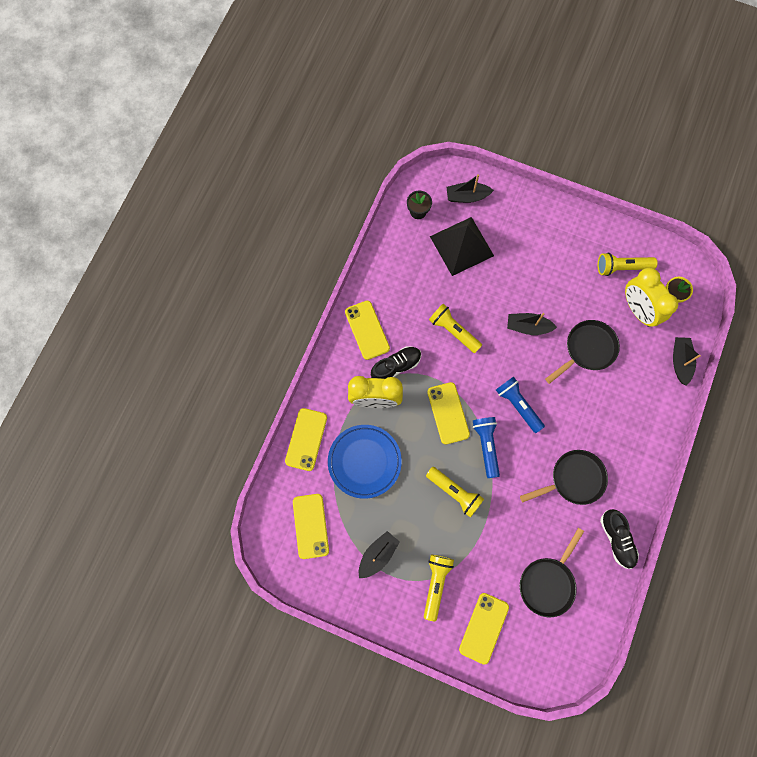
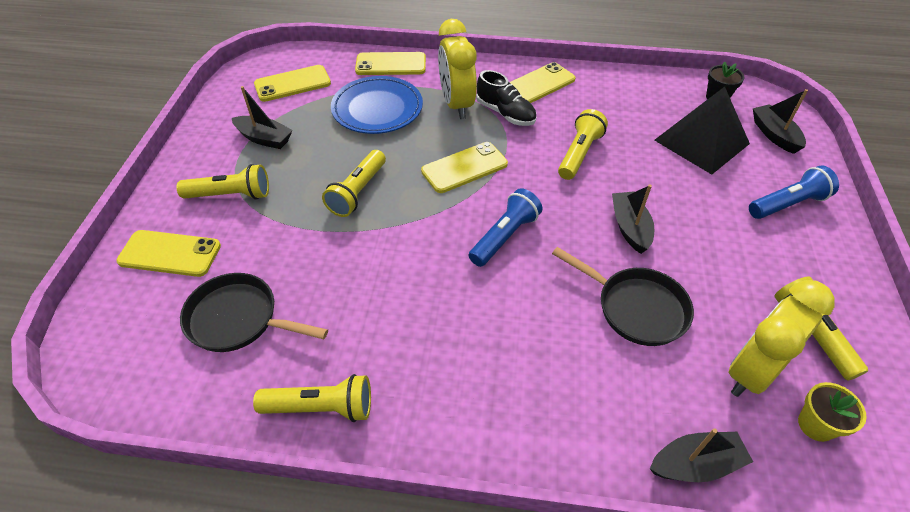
camera: 75 degrees right, 25 degrees down
(486, 446) = (432, 212): blue flashlight -> blue flashlight (787, 204)
(573, 479) = (411, 325): black pan -> none
(616, 539) = (321, 407): black shoe -> yellow flashlight

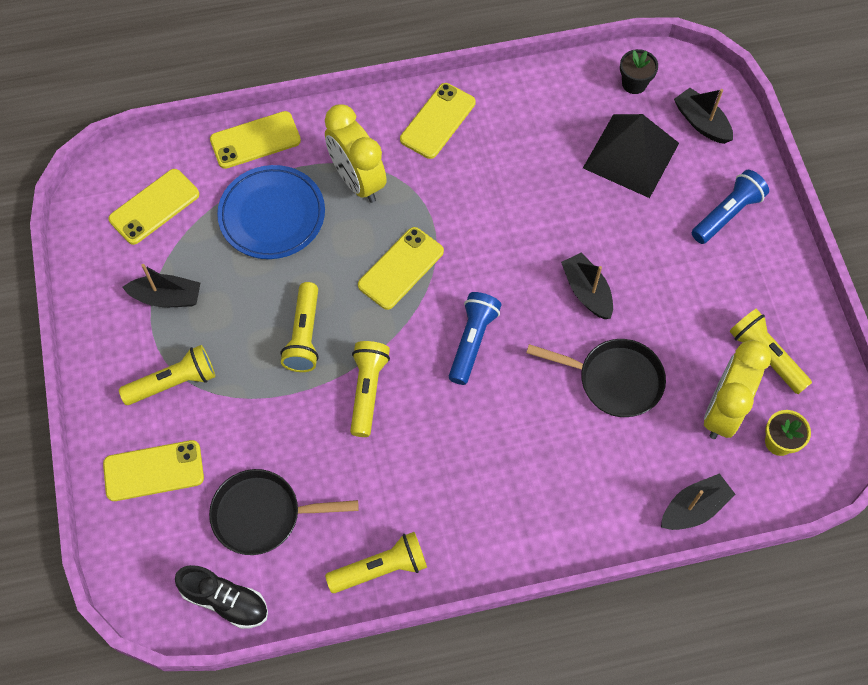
camera: 20 degrees left, 15 degrees up
(505, 113) = (416, 178): black shoe -> black shoe (225, 600)
(579, 154) = (512, 212): yellow flashlight -> yellow flashlight (367, 391)

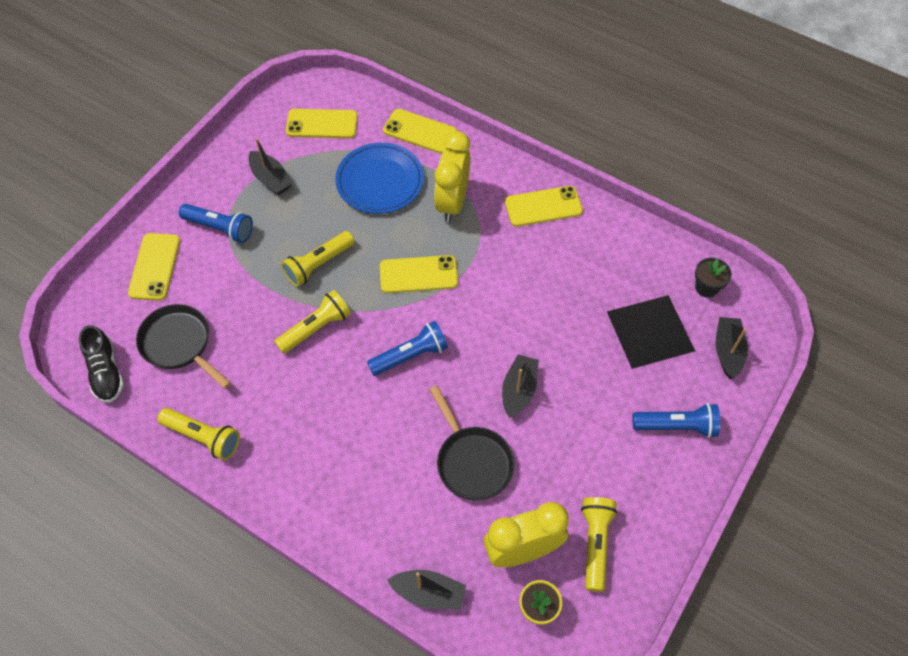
camera: 45 degrees right, 5 degrees down
(153, 471) = (154, 267): yellow phone -> yellow phone turned 60 degrees clockwise
(173, 383) = (220, 228): yellow flashlight -> blue flashlight

